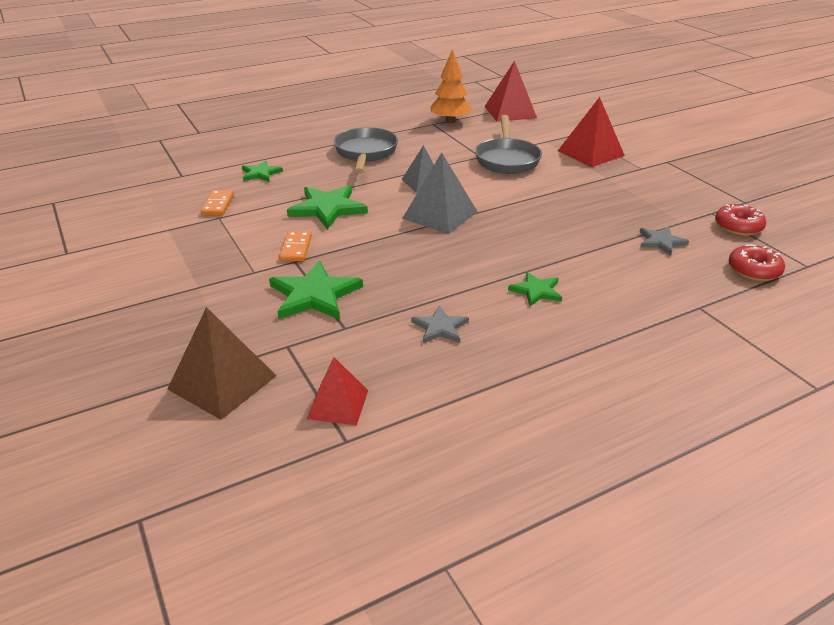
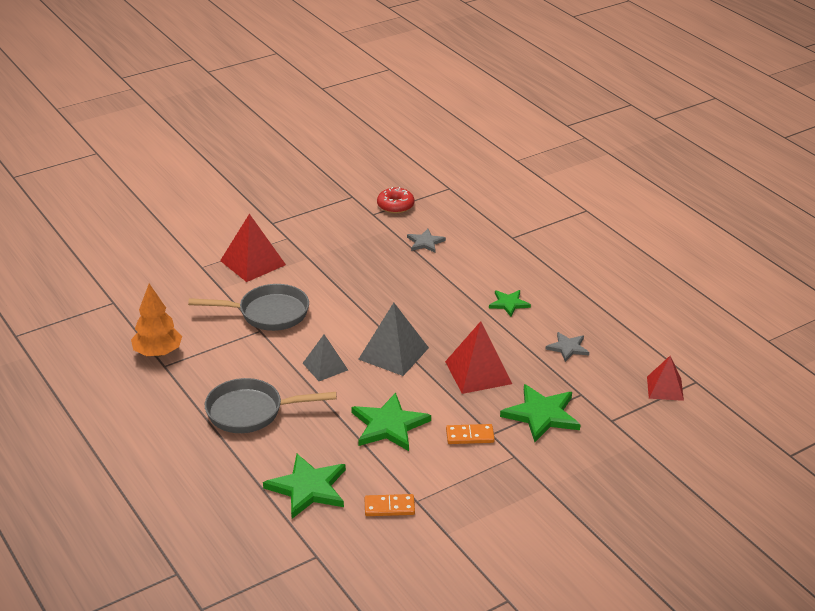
camera: 95 degrees left, 0 degrees up
(222, 382) = (662, 446): brown pyramid -> none
(260, 173) = (308, 488): green star -> green star, size x1.73
(510, 112) = (133, 309): red pyramid -> red pyramid (478, 372)
(754, 270) = (460, 209): red donut -> none

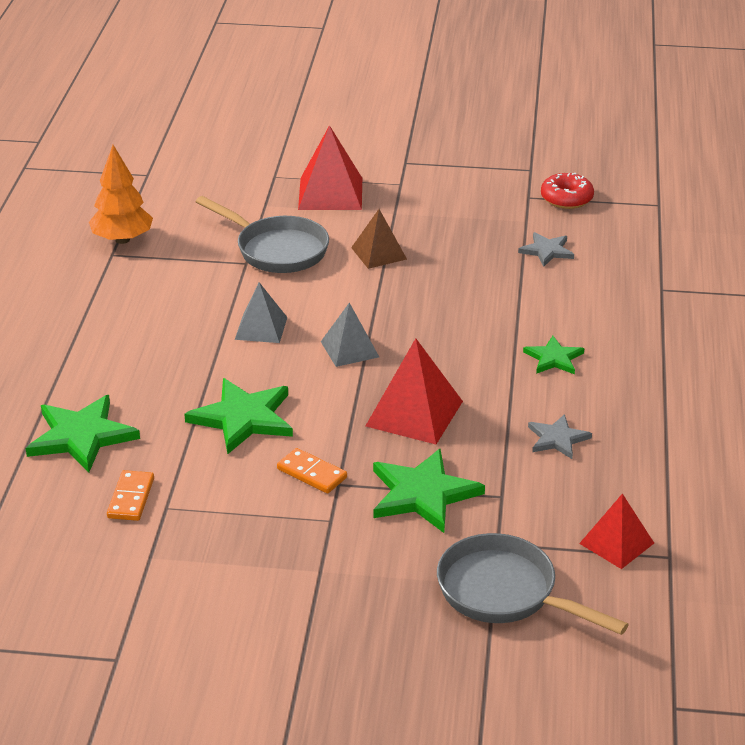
camera: 40 degrees right, 0 degrees up
(251, 412) = (129, 336): grey pan -> grey pan (505, 593)
(332, 287) = (378, 253): none -> brown pyramid
(389, 507) = (131, 498): orange domino -> orange domino turned 60 degrees clockwise
(393, 353) = (350, 349): grey pyramid -> grey pyramid, size x0.64

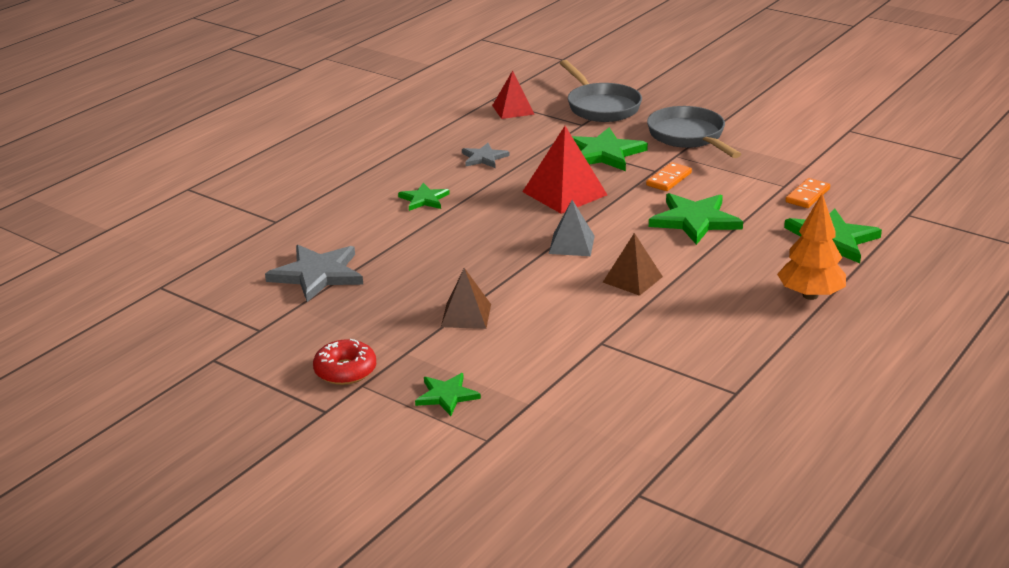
camera: 150 degrees left, 5 degrees down
(122, 239) = (715, 407): orange tree -> orange tree (810, 295)
(261, 328) = (632, 279): grey pyramid -> brown pyramid
(277, 250) = (560, 347): grey pan -> grey pan (689, 137)
(312, 473) = (668, 179): orange domino -> orange domino turned 60 degrees clockwise
(330, 193) = (446, 396): red pyramid -> green star
(547, 251) = (317, 274): grey star -> grey star, size x1.73
(566, 198) = (228, 317): red donut -> red donut (345, 371)

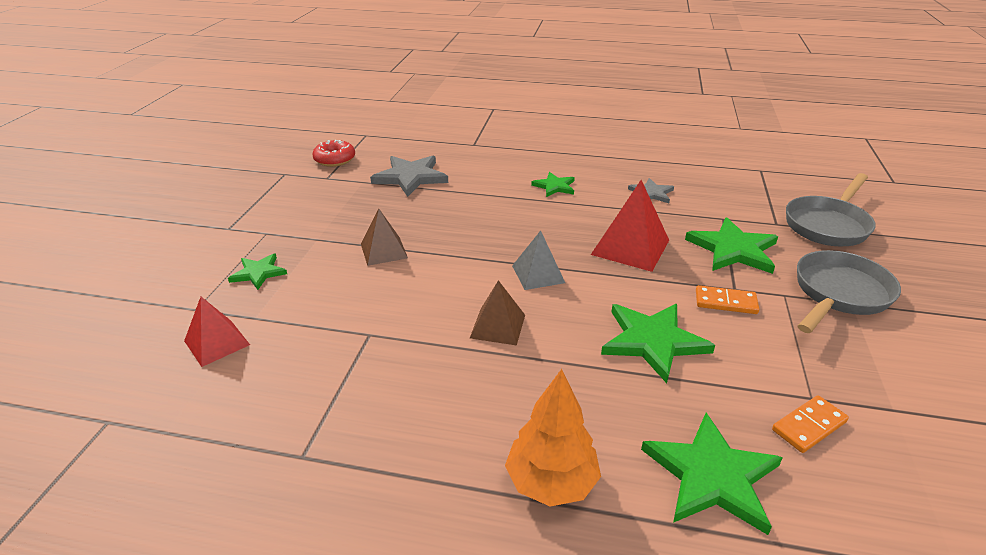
camera: 65 degrees right, 5 degrees up
(345, 371) = (283, 222): red donut -> red donut (335, 160)
(513, 110) = (756, 184): red pyramid -> red pyramid (217, 343)
(807, 196) = (809, 426): orange domino -> orange domino turned 45 degrees counterclockwise

